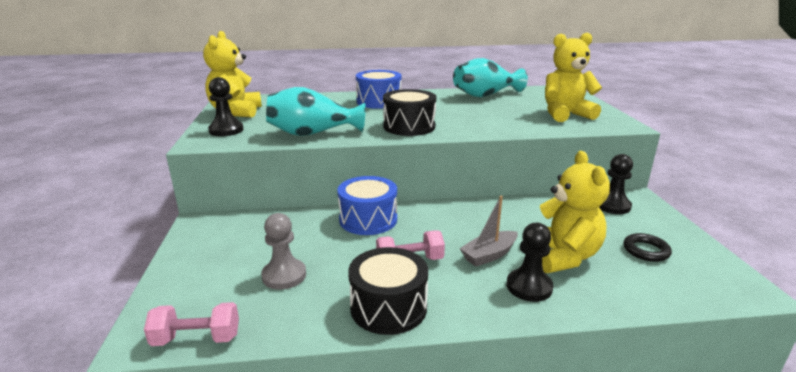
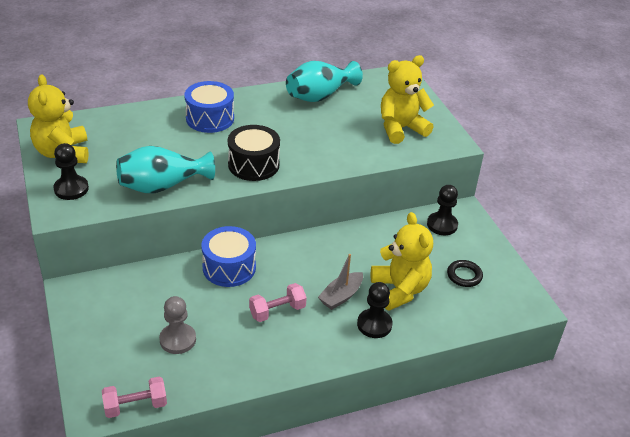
camera: 15 degrees left, 15 degrees up
(388, 307) = (271, 358): black drum -> none

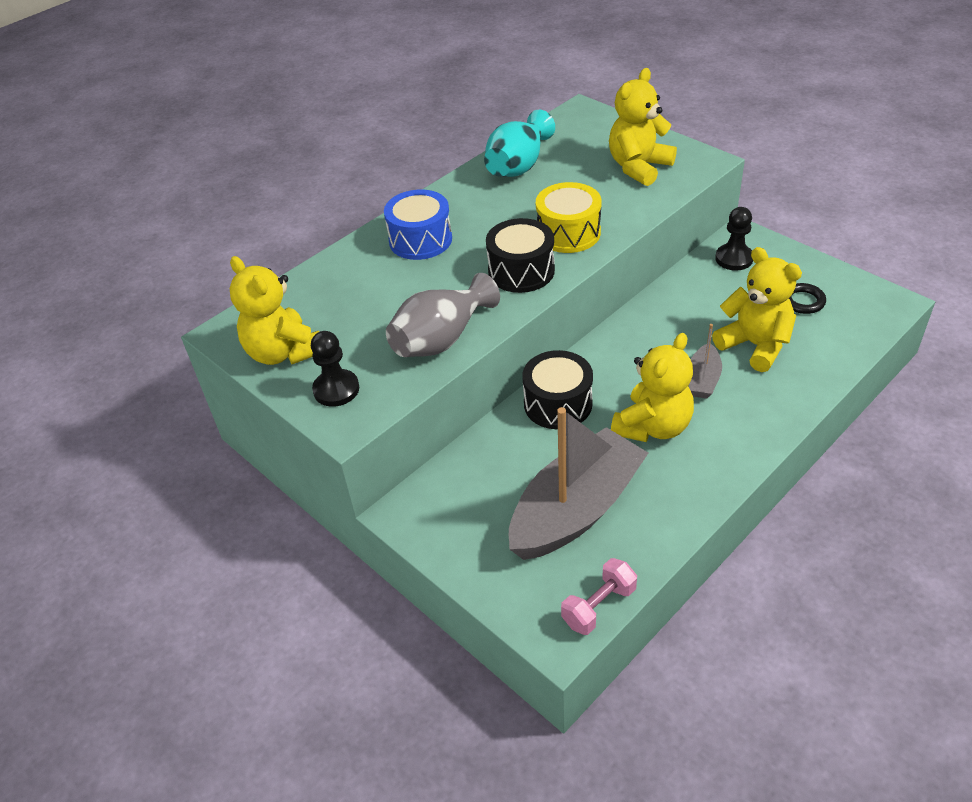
camera: 20 degrees left, 5 degrees up
(162, 186) = (441, 339): turquoise vase -> grey vase
(178, 340) = (576, 510): grey pawn -> grey boat
(229, 267) = (558, 404): blue drum -> black drum
(277, 311) = (653, 426): pink dumbbell -> yellow teddy bear
(309, 153) = (568, 233): none -> yellow drum
(374, 324) = (763, 393): black pawn -> none

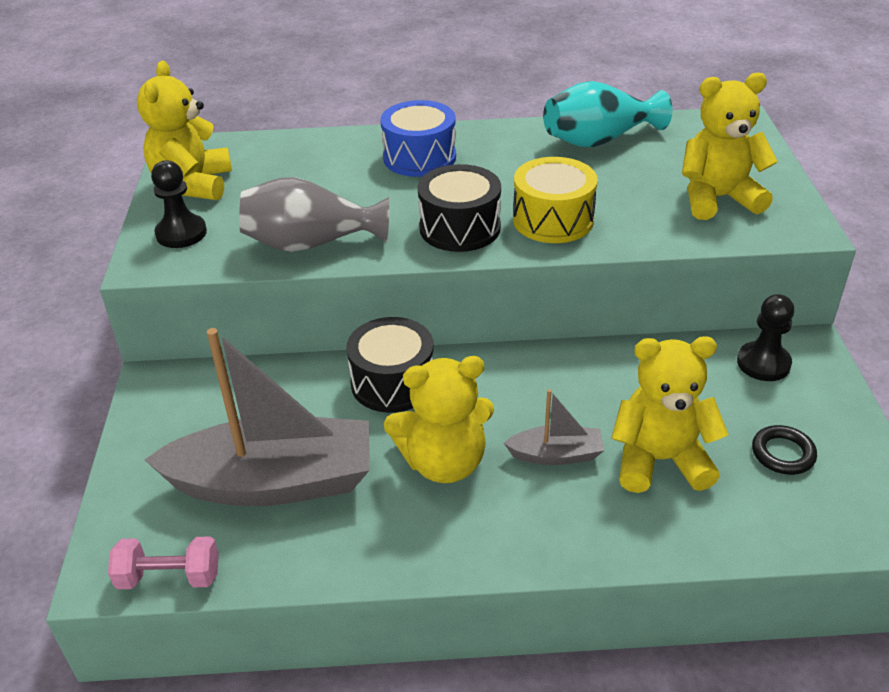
camera: 40 degrees right, 5 degrees down
(703, 379) = (556, 455): grey boat -> grey boat turned 150 degrees counterclockwise
(755, 345) = (660, 460): yellow teddy bear -> yellow teddy bear turned 90 degrees counterclockwise

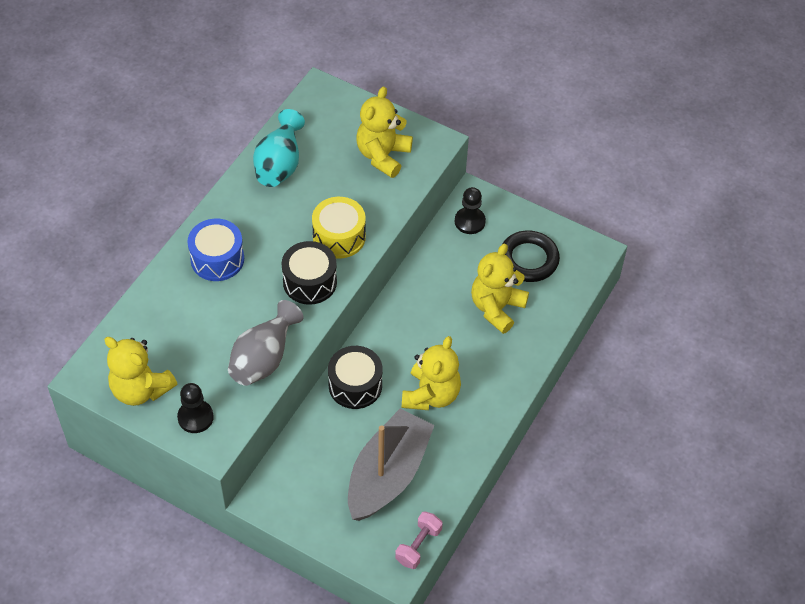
camera: 60 degrees left, 15 degrees up
(556, 455) = (462, 346): grey boat -> none
(783, 454) = (528, 259): black ring -> black ring, size x1.77

